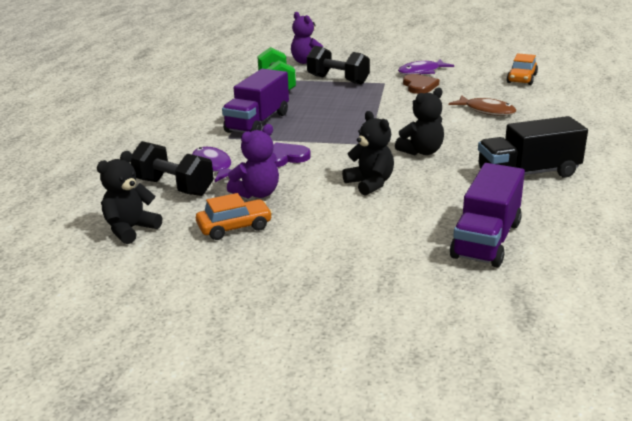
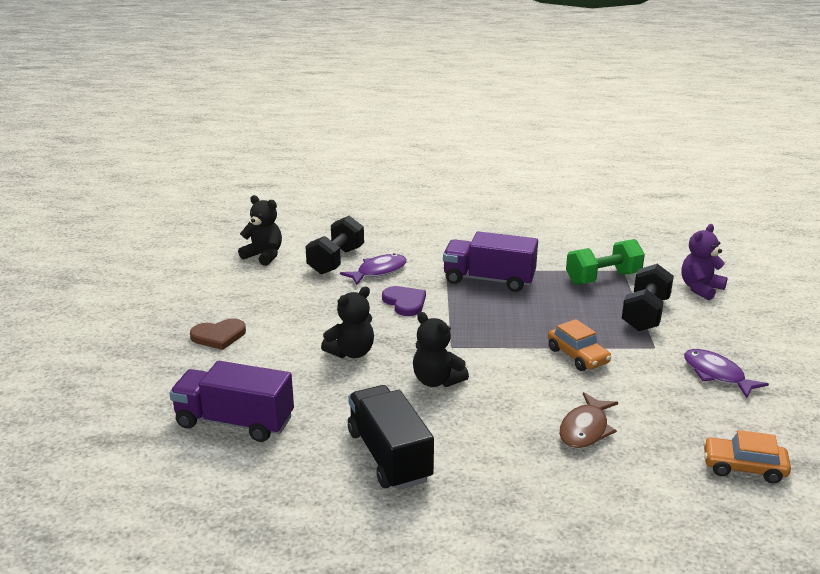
camera: 80 degrees right, 0 degrees up
(234, 227) = (265, 295): orange car -> orange car (578, 356)
(257, 193) = (326, 298): purple teddy bear -> none
(419, 86) = (656, 374): brown heart -> brown heart (219, 336)

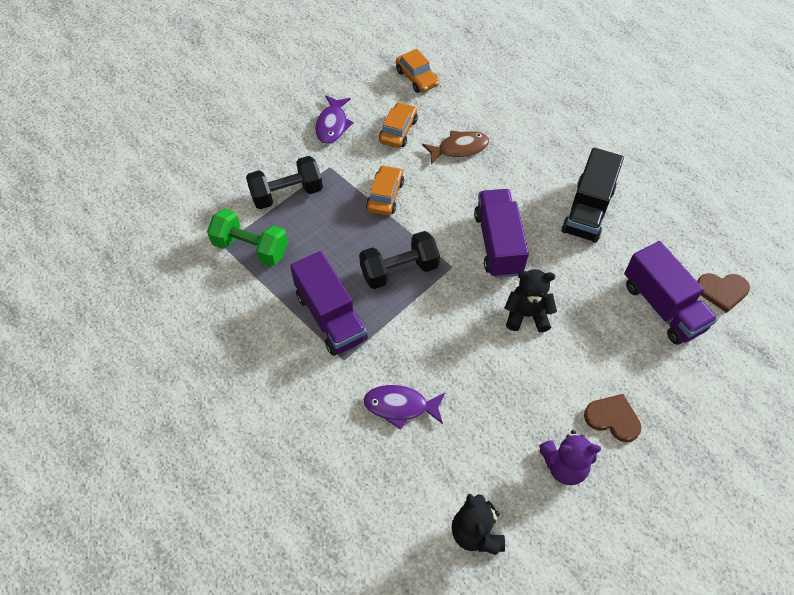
camera: 135 degrees left, 30 degrees up
(180, 468) = (722, 291): none -> brown heart
(336, 261) = (418, 459): black dumbbell -> black dumbbell (399, 270)
(405, 302) = (427, 342): purple heart -> none
(436, 381) = (498, 244): black teddy bear -> purple truck
(661, 407) = (398, 131): none -> orange car
(700, 289) = (210, 185): purple teddy bear -> purple teddy bear (564, 466)

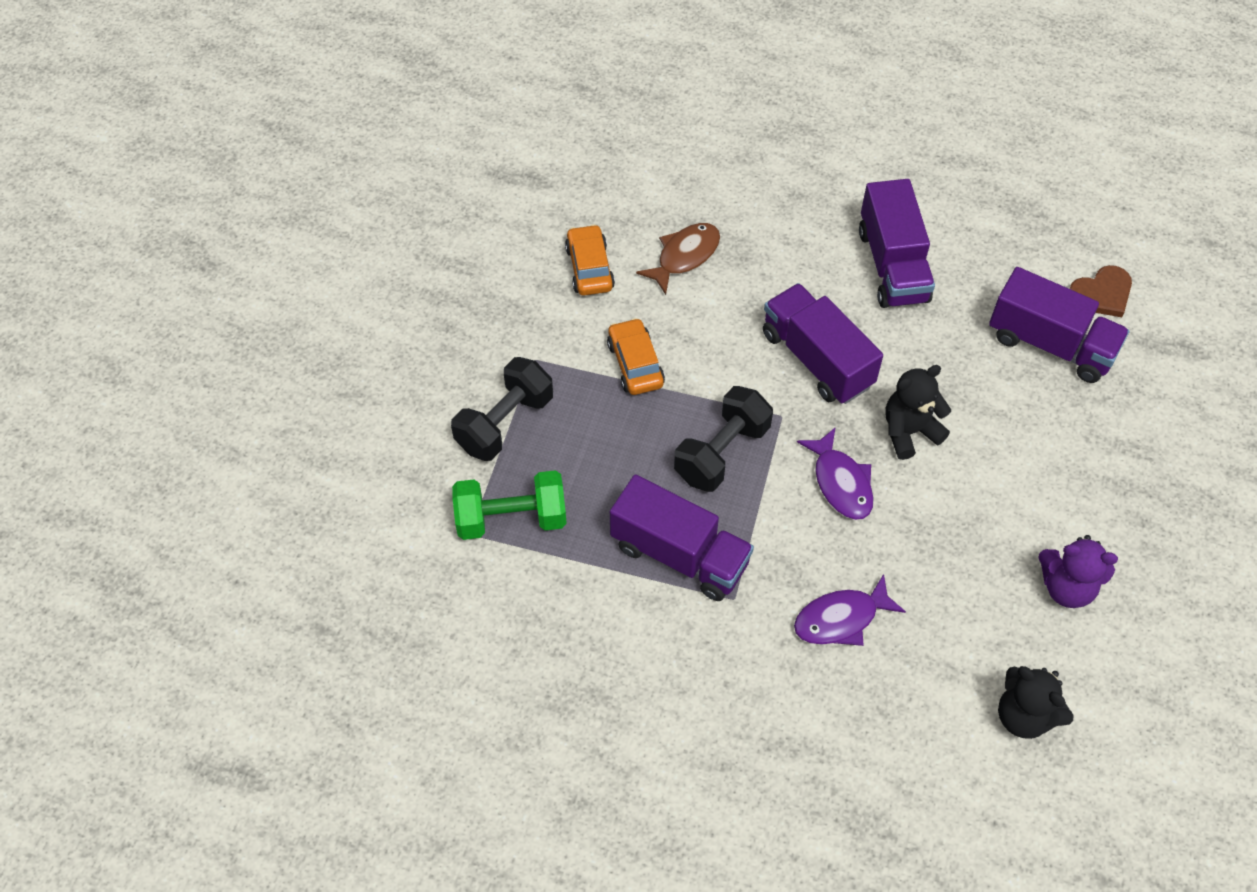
camera: 30 degrees left, 0 degrees up
(332, 125) = (496, 299): purple fish -> purple fish (841, 482)
(417, 78) = (562, 183): orange car -> none
(564, 466) = (1066, 587): purple teddy bear -> purple teddy bear turned 45 degrees clockwise
(587, 210) = (892, 265): black truck -> purple truck
(612, 418) = (1082, 505): brown heart -> none

